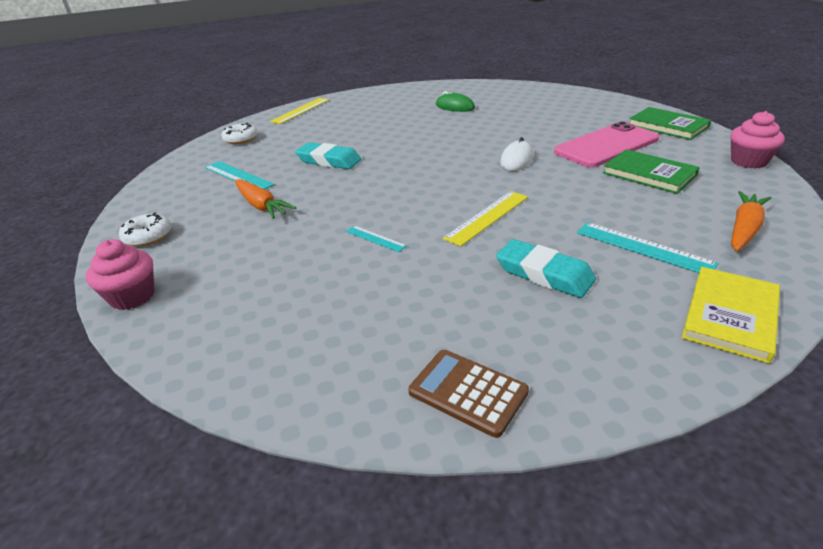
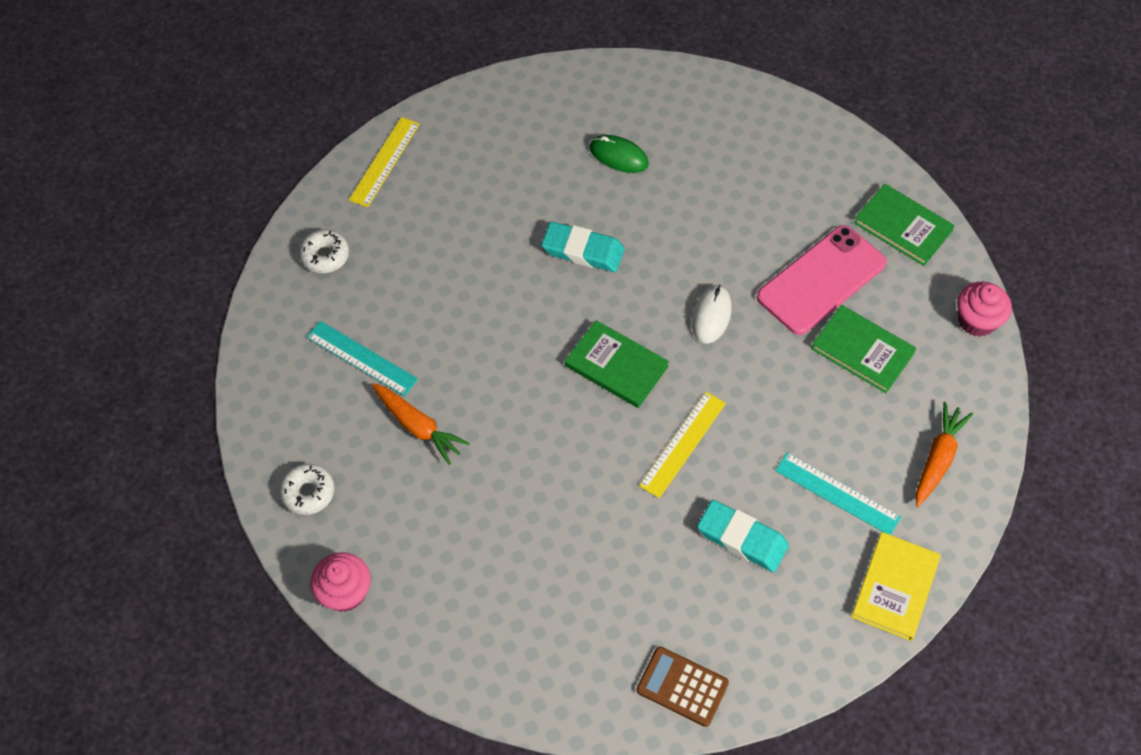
camera: 10 degrees left, 25 degrees up
(329, 161) = (471, 318): turquoise eraser -> turquoise eraser (583, 251)
(375, 238) = (568, 487): turquoise ruler -> none
(435, 180) = (616, 366): none -> green book

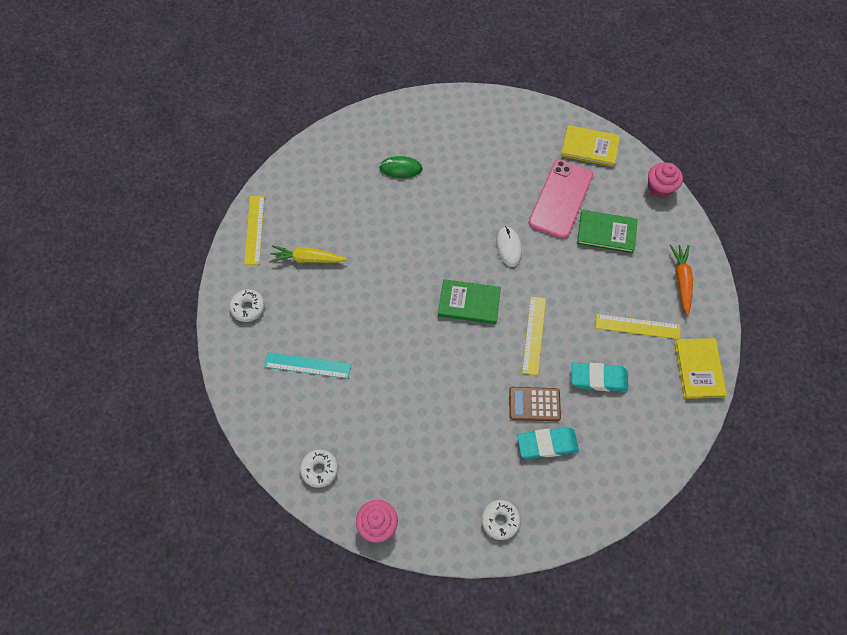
camera: 25 degrees left, 5 degrees up
(418, 427) = (367, 395): orange carrot -> none
(432, 225) = (307, 259): none -> yellow carrot
(505, 660) = (500, 520): none -> white donut
(583, 251) = (410, 238): turquoise eraser -> turquoise eraser (547, 444)
(682, 687) = (612, 487): brown calculator -> brown calculator (534, 404)
(837, 493) = (637, 326): turquoise ruler -> yellow ruler
(903, 227) = (589, 147): green book -> yellow book

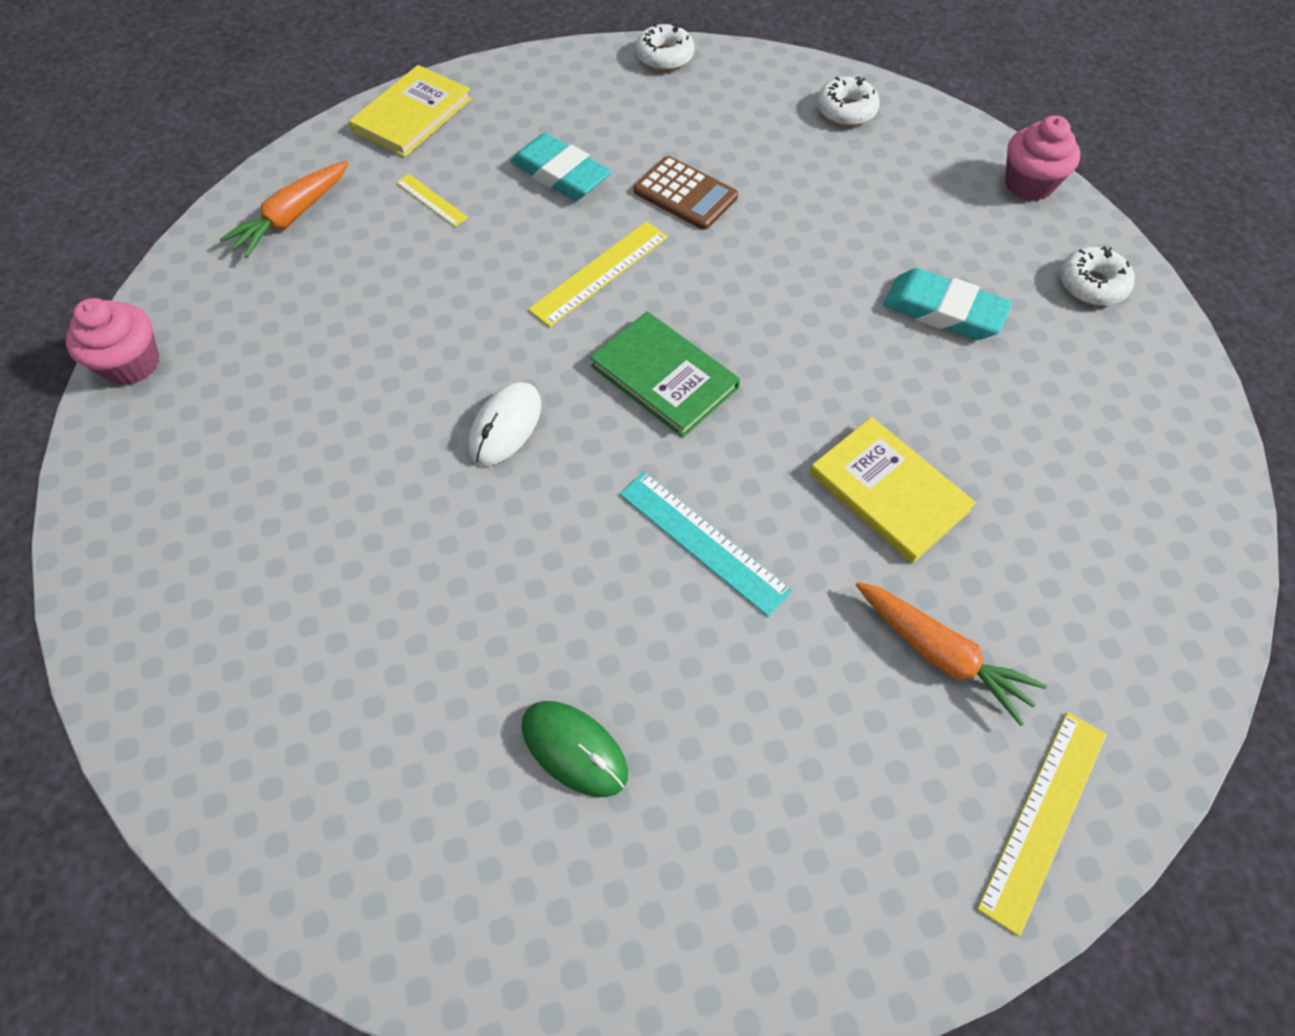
camera: 145 degrees left, 5 degrees down
(248, 307) = (1130, 623): white donut -> white donut (664, 57)
(307, 259) = (941, 655): yellow carrot -> orange carrot
(307, 365) = (1042, 441): turquoise ruler -> turquoise ruler (703, 541)
(547, 444) = (710, 147): turquoise eraser -> turquoise eraser (943, 311)
(560, 199) = (318, 454): pink phone -> none
(589, 147) = (142, 521): yellow book -> yellow book (889, 492)
(606, 233) = (313, 348): green book -> none
(637, 326) = (431, 200): yellow ruler -> yellow ruler, size x0.58

